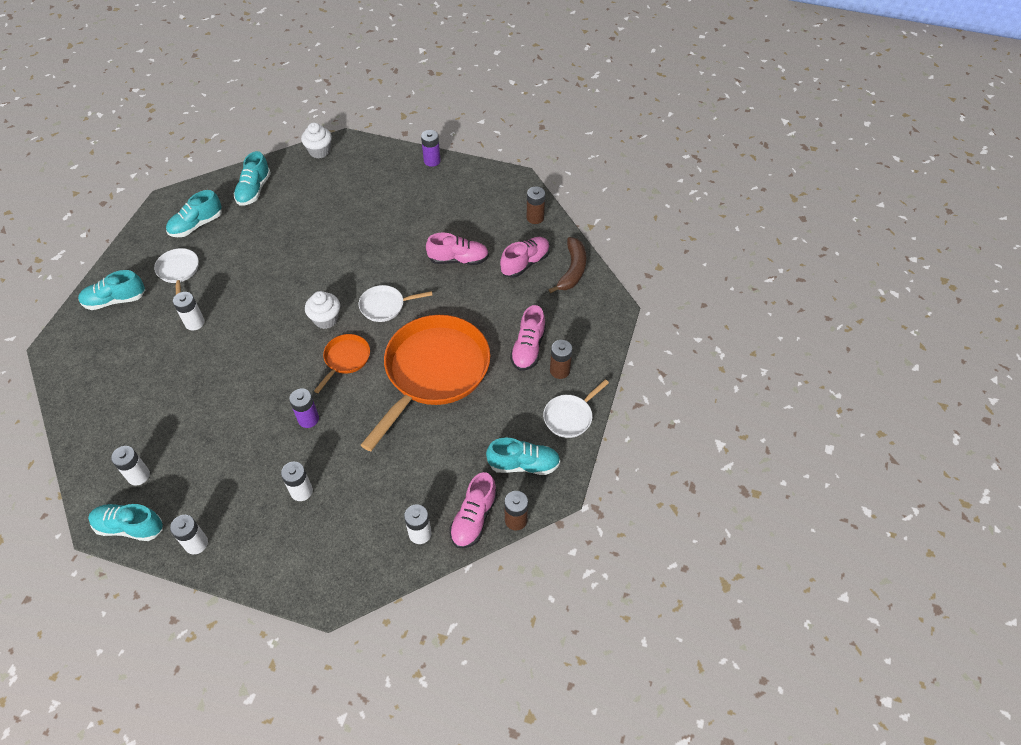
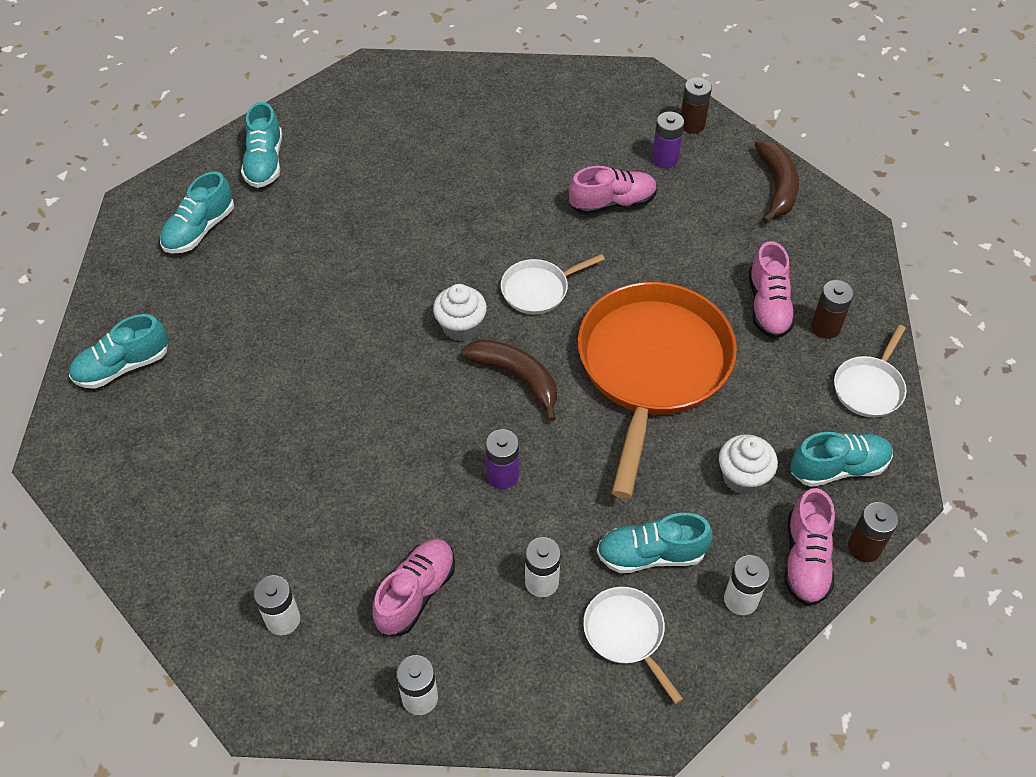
camera: 15 degrees left, 0 degrees up
(129, 527) = (305, 699): turquoise shoe -> turquoise shoe (651, 554)
(178, 271) = (203, 303): white pan -> white pan (626, 634)
(194, 323) = (264, 373): white battery -> none
(319, 151) = (337, 88): white cupcake -> white cupcake (742, 477)
(345, 359) = (517, 377): orange pan -> brown banana
(432, 161) = (509, 72): purple battery -> purple battery (665, 159)
(525, 263) = (708, 190): pink shoe -> pink shoe (416, 593)

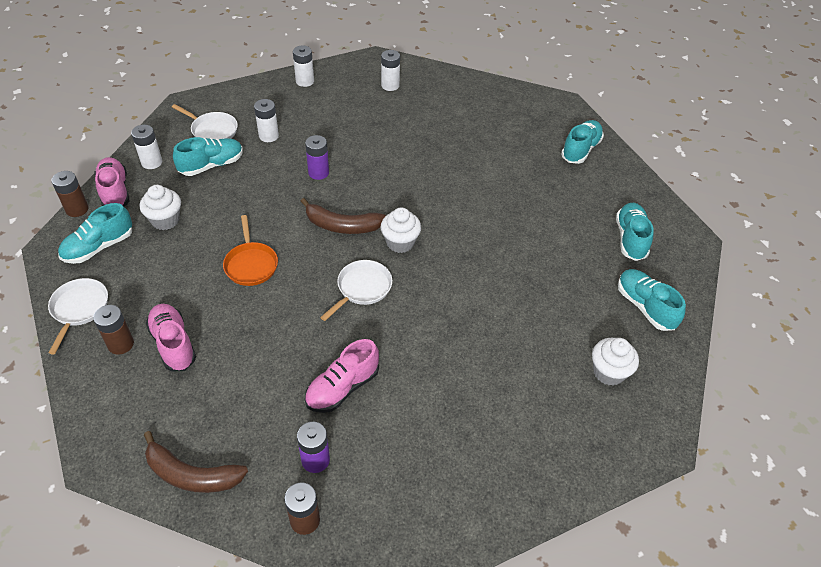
camera: 150 degrees right, 5 degrees down
(359, 126) = (608, 372): none -> white cupcake
(416, 593) = (332, 112): pink shoe -> none
(652, 367) = (251, 264): orange pan -> orange pan, size x0.45
(777, 187) = (191, 474): brown banana -> brown banana turned 45 degrees counterclockwise

